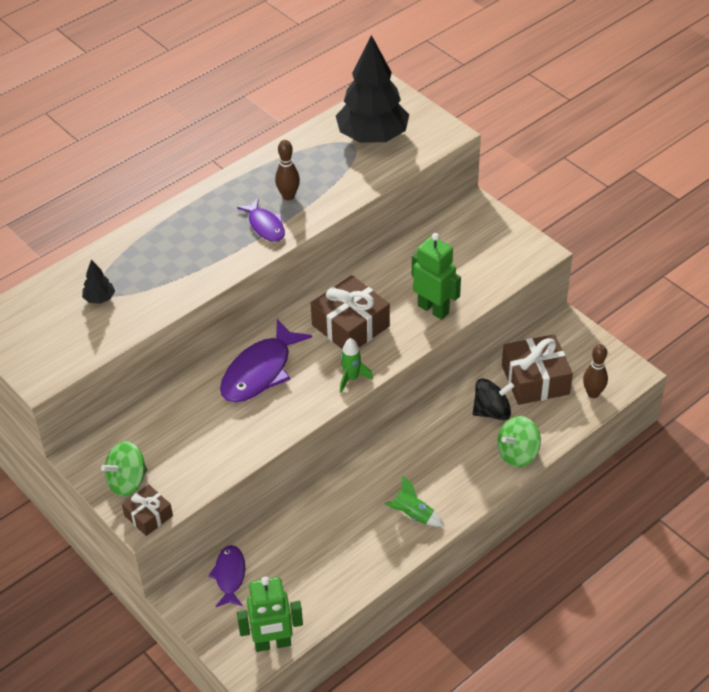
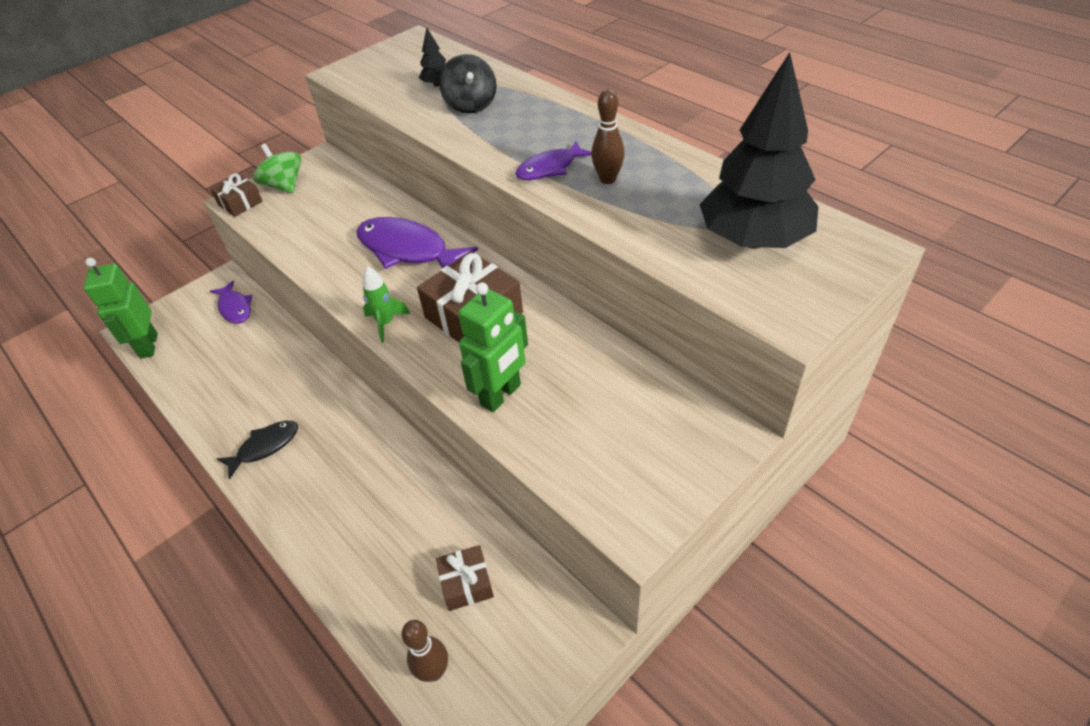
camera: 90 degrees right, 0 degrees up
(230, 575) = (235, 308): purple fish -> purple fish turned 60 degrees clockwise
(412, 515) = (265, 447): green rocket -> black fish
(492, 411) = (411, 527): black spinning top -> black spinning top (471, 105)
(517, 453) = (334, 560): green spinning top -> none
(535, 380) = (466, 583): brown gift -> brown gift, size x0.56

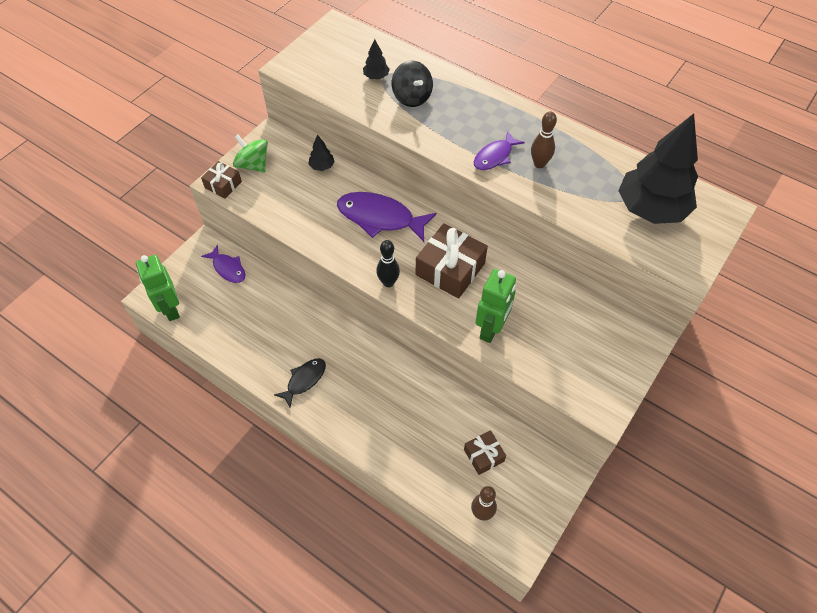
camera: 15 degrees left, 10 degrees up
(363, 192) = (322, 166): none -> black tree
(386, 323) = (388, 282): green rocket -> black bowling pin

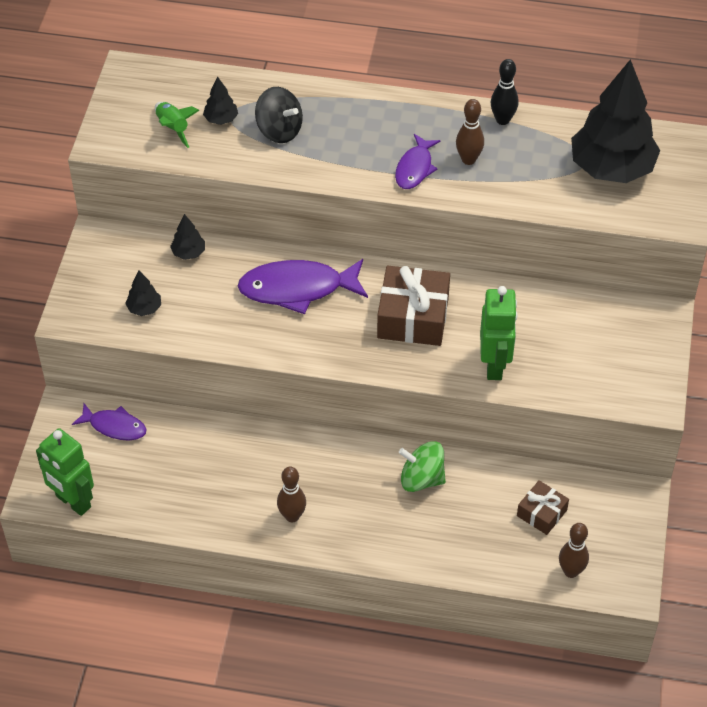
camera: 25 degrees left, 5 degrees down
(223, 185) = (78, 319): brown gift -> none
(253, 165) = (100, 281): green spinning top -> green spinning top (421, 479)
(269, 193) = (144, 308): none -> black tree
(304, 380) = (292, 516): black fish -> brown bowling pin
(340, 72) = (173, 128): none -> green rocket
(388, 282) = (351, 358): black bowling pin -> black bowling pin (502, 120)

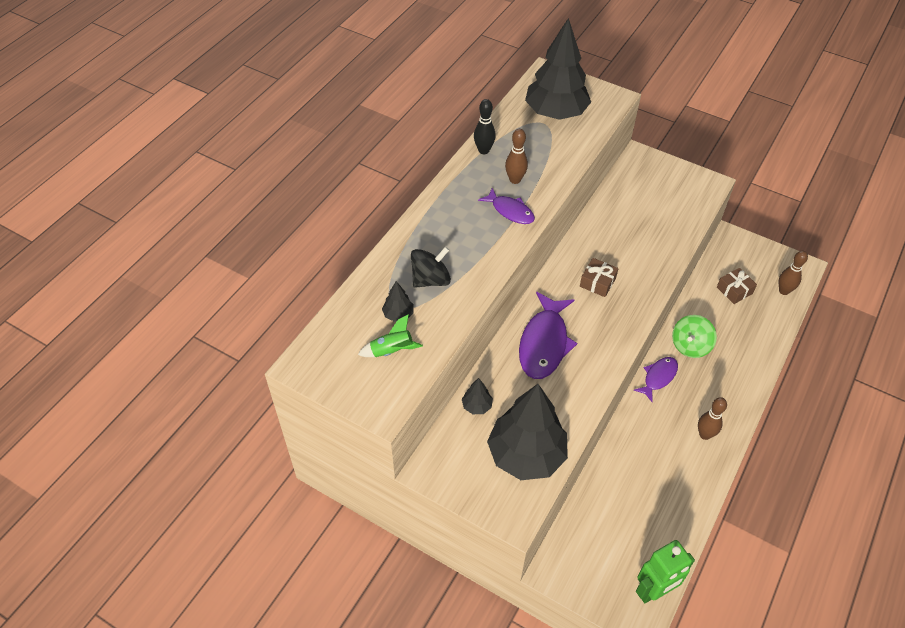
camera: 70 degrees left, 0 degrees up
(114, 426) = (583, 536): purple fish -> purple fish (658, 377)
(144, 308) = (526, 455): black tree -> black tree, size x2.46
(413, 317) = (597, 282): brown gift -> brown gift, size x0.56
(494, 365) = (656, 252): green robot -> none

